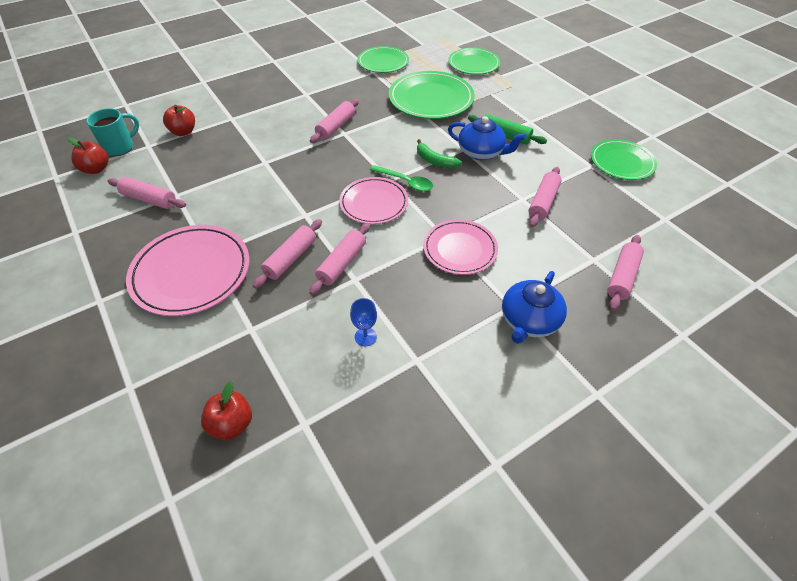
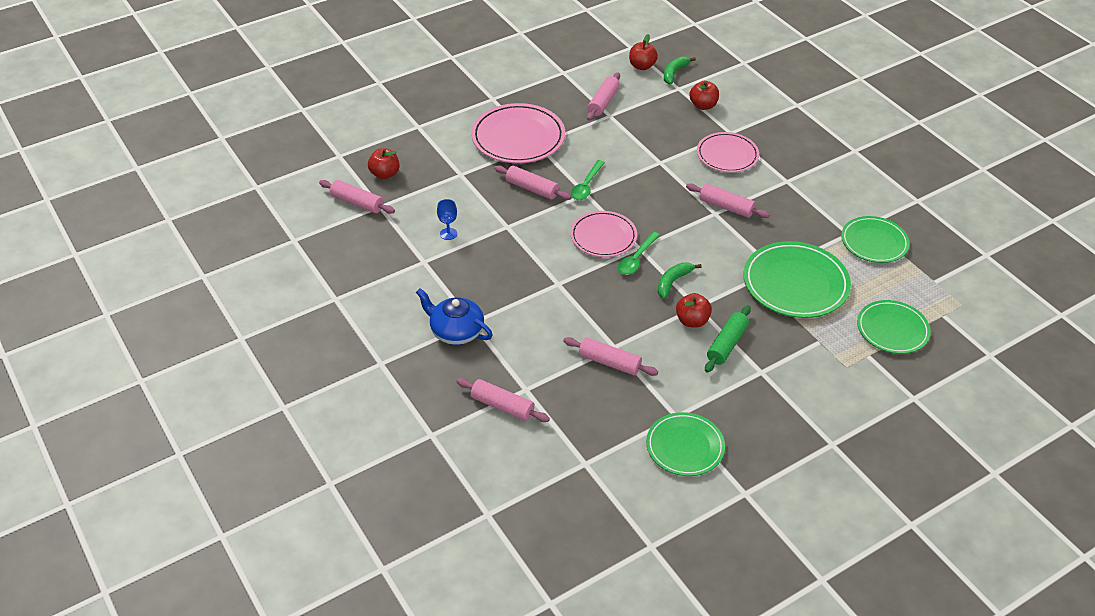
camera: 90 degrees right, 5 degrees down
(120, 147) = (674, 73): turquoise mug -> green banana
(293, 214) = (586, 186): none -> green spoon
(342, 263) = (525, 218): pink rolling pin -> pink rolling pin (357, 203)
(460, 249) = (541, 293): pink plate -> pink plate (727, 155)
(481, 152) = (692, 321): blue teapot -> red apple

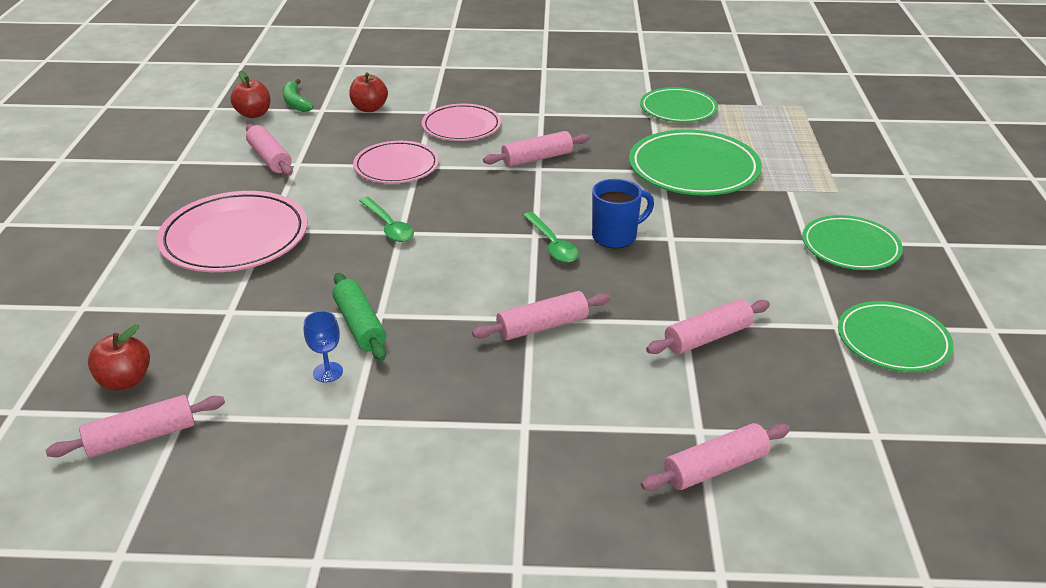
camera: 55 degrees left, 10 degrees down
(456, 331) = (527, 450): blue teapot -> none
(532, 189) = (339, 266): pink rolling pin -> pink rolling pin (542, 326)
(603, 237) = (489, 251): pink plate -> pink plate (396, 166)
(673, 282) = (616, 236): green banana -> blue mug
(692, 321) = (690, 250): red apple -> none
(727, 344) = (747, 244): green rolling pin -> green rolling pin (360, 325)
(892, 329) = (805, 148): green plate -> green plate (850, 247)

